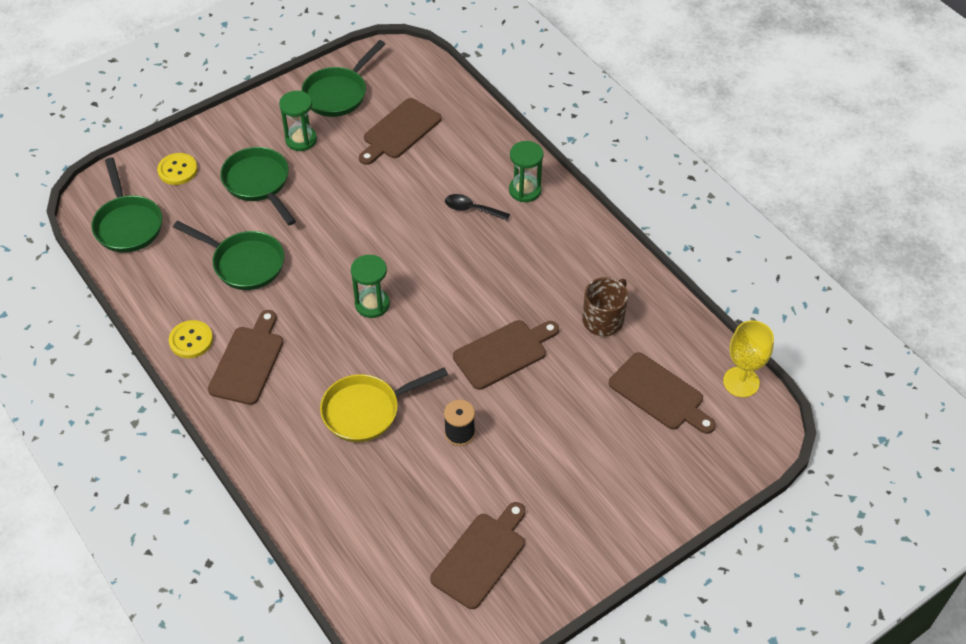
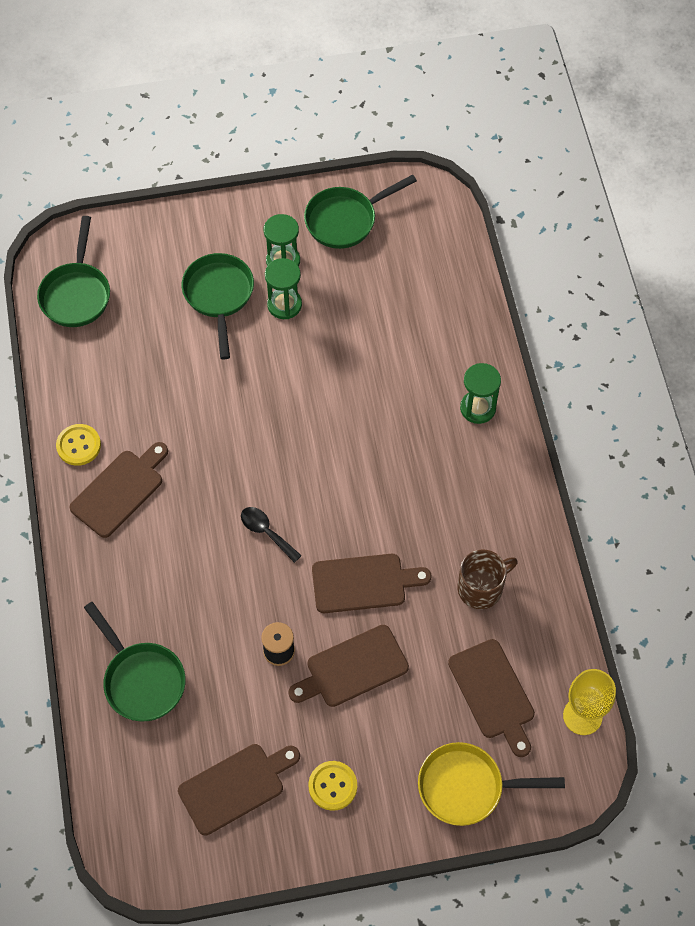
camera: 25 degrees right, 10 degrees up
(177, 170) = (149, 250): yellow button -> yellow button (332, 786)
(244, 263) = (164, 381): green pan -> green pan (141, 679)
(367, 410) = (204, 589): yellow pan -> yellow pan (467, 787)
(372, 304) = (264, 476): green hourglass -> green hourglass (284, 305)
(399, 131) = (385, 288): brown cutting board -> brown cutting board (352, 668)
(472, 209) = (413, 409): black spoon -> black spoon (266, 532)

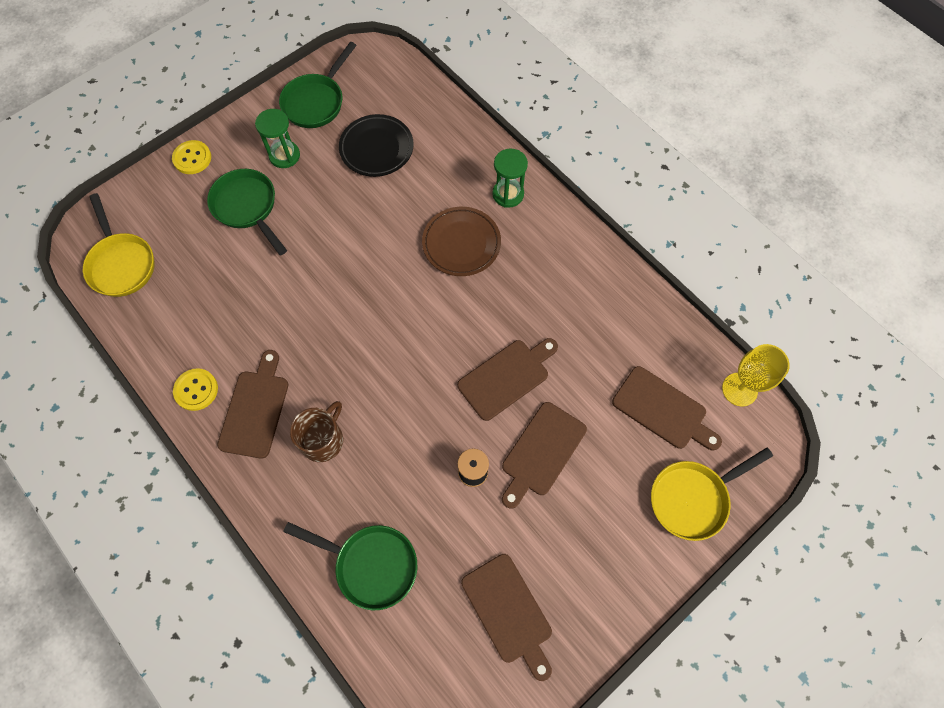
camera: 30 degrees left, 5 degrees up
(76, 294) = (121, 263): green pan -> yellow pan
(235, 786) = (508, 612): brown cutting board -> brown cutting board turned 120 degrees clockwise
(266, 532) = (402, 378): black spoon -> none
(284, 305) = (306, 189): green hourglass -> none
(332, 786) = (588, 562): yellow button -> yellow button (192, 158)
(376, 297) = (376, 148): none -> black plate
(400, 434) = (461, 244): none -> brown plate
(481, 588) = (599, 331): brown mug -> brown mug (323, 440)

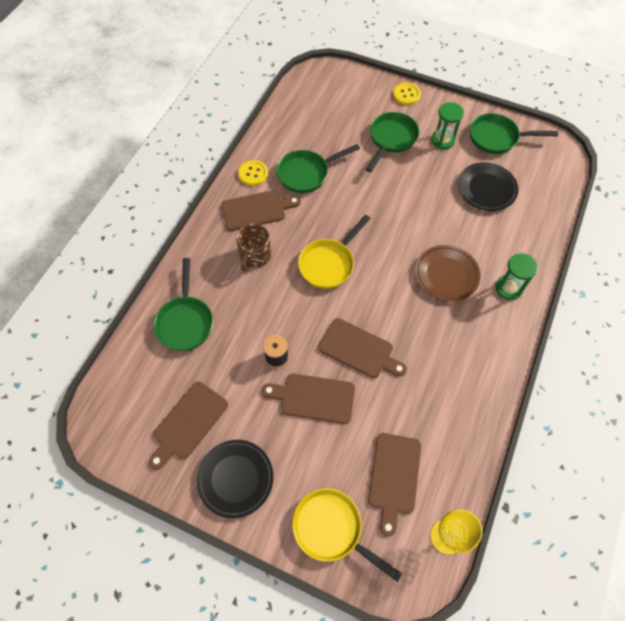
camera: 65 degrees right, 5 degrees down
(121, 263) = (313, 97): yellow pan -> yellow pan (329, 263)
(237, 325) = (307, 173): none -> green pan
(323, 440) = (255, 256): brown mug -> brown mug turned 105 degrees clockwise
(599, 581) = (235, 479): none -> black plate

